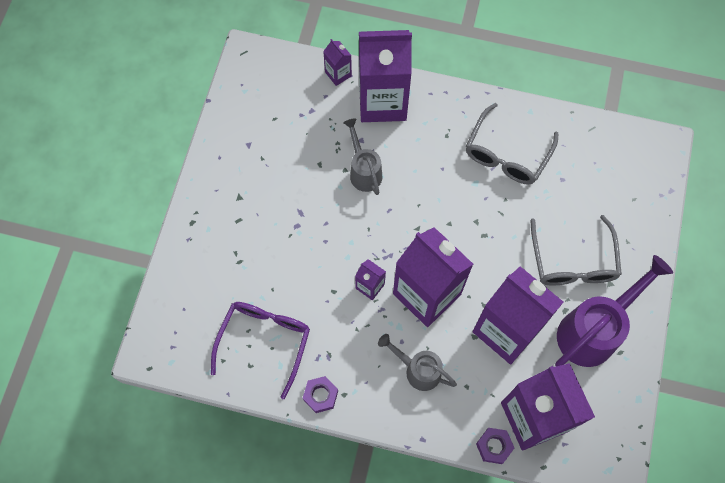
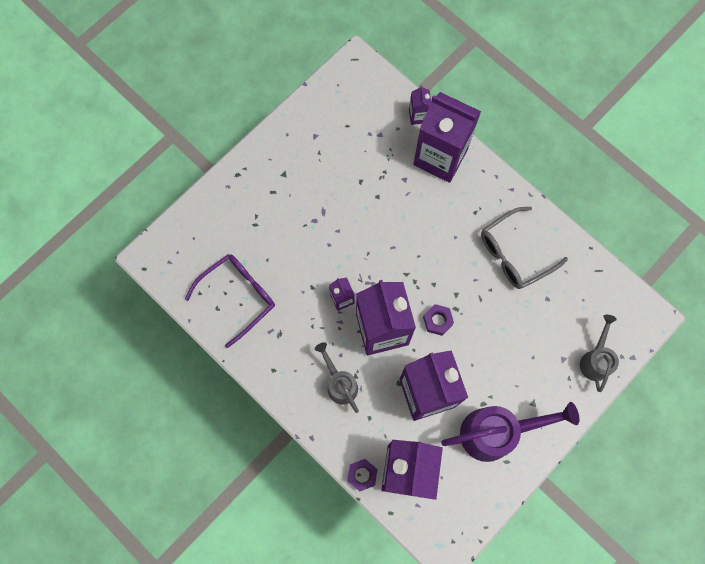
camera: 30 degrees right, 5 degrees up
(320, 395) = (255, 361): purple nut -> purple nut (437, 321)
(364, 171) = (391, 205): grey watering can -> grey watering can (595, 360)
(573, 261) = (514, 369): grey glasses -> none

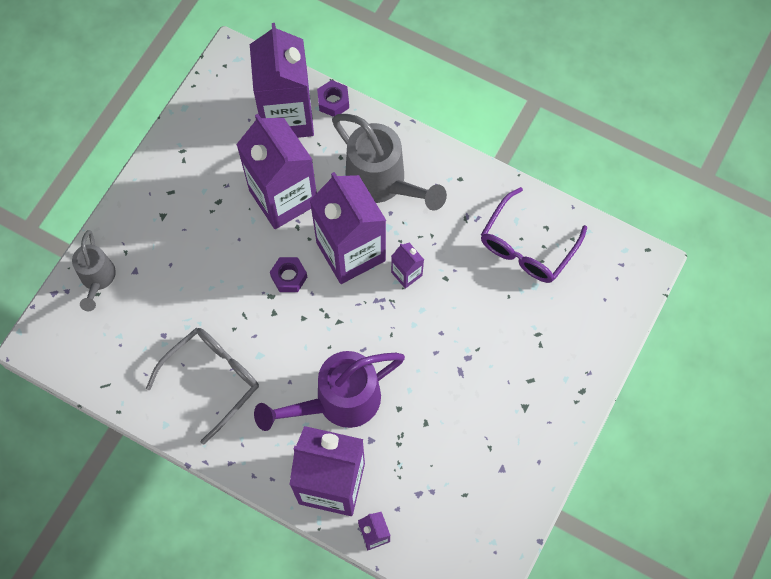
camera: 165 degrees right, 5 degrees down
(340, 384) = (382, 183): grey watering can -> grey watering can, size x1.70
(495, 432) = (199, 176): purple watering can -> purple watering can (338, 401)

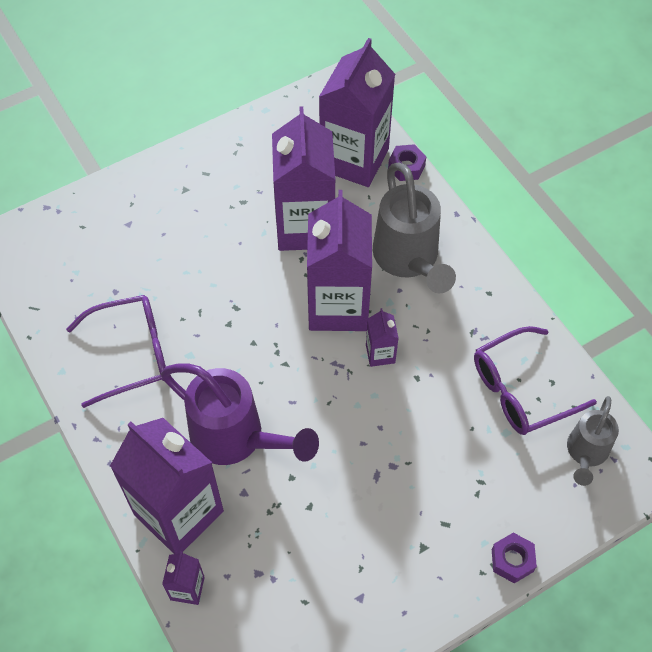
camera: 30 degrees right, 10 degrees down
(97, 279) = (91, 214): grey watering can -> grey watering can (586, 453)
(212, 379) = (131, 354): grey glasses -> purple glasses
(289, 277) = (264, 299): purple nut -> purple nut (512, 560)
(338, 401) = (236, 438): purple watering can -> purple watering can turned 150 degrees counterclockwise

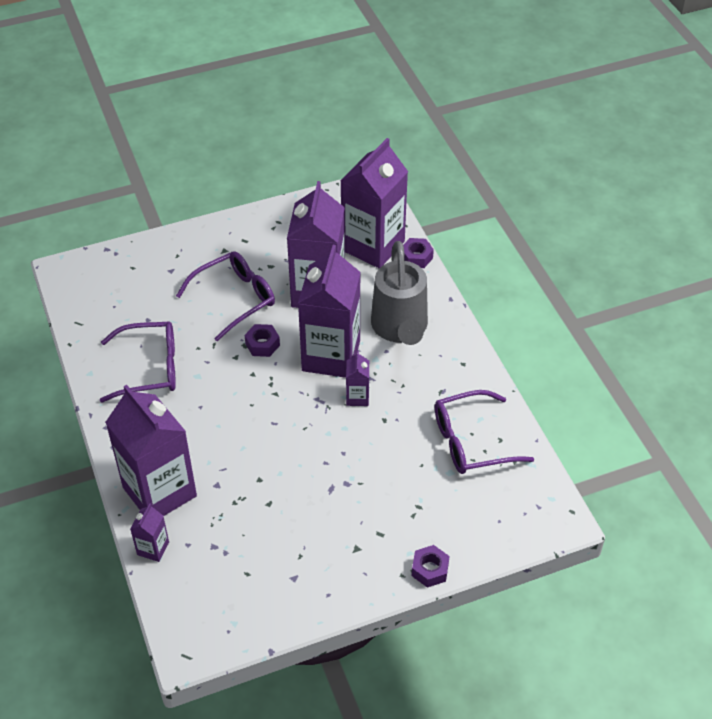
camera: 10 degrees right, 10 degrees down
(211, 249) = (235, 298): none -> purple glasses
(236, 438) = (220, 443): purple watering can -> none
(256, 303) = (262, 344): none -> purple nut
(586, 453) = (515, 498): grey watering can -> none

